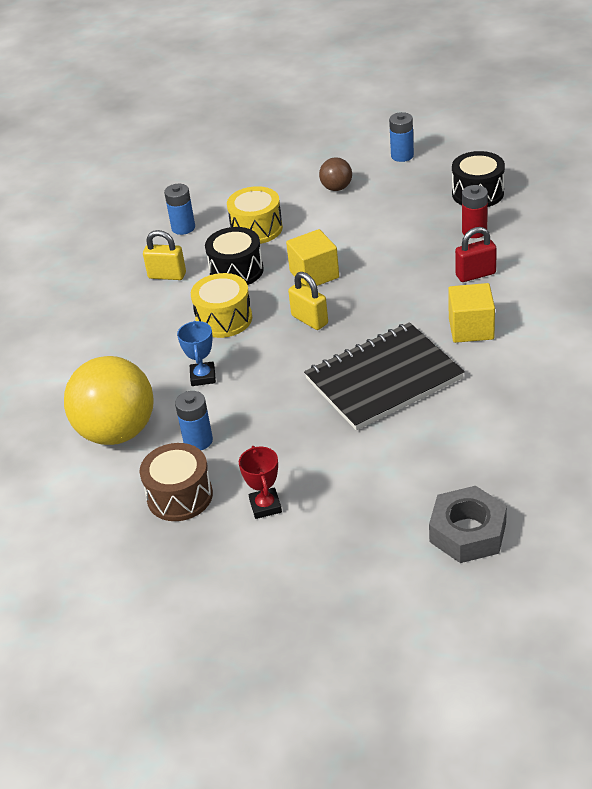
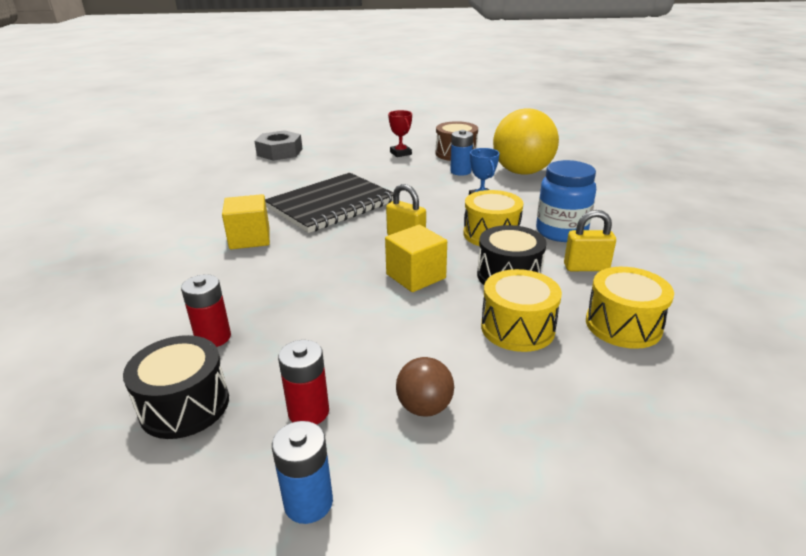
camera: 165 degrees right, 10 degrees down
(154, 318) = (561, 232): none -> blue jar
(183, 228) = (623, 325): blue battery -> yellow drum
(403, 188) = (308, 412): none -> red battery
(475, 274) = (230, 284): red padlock -> none

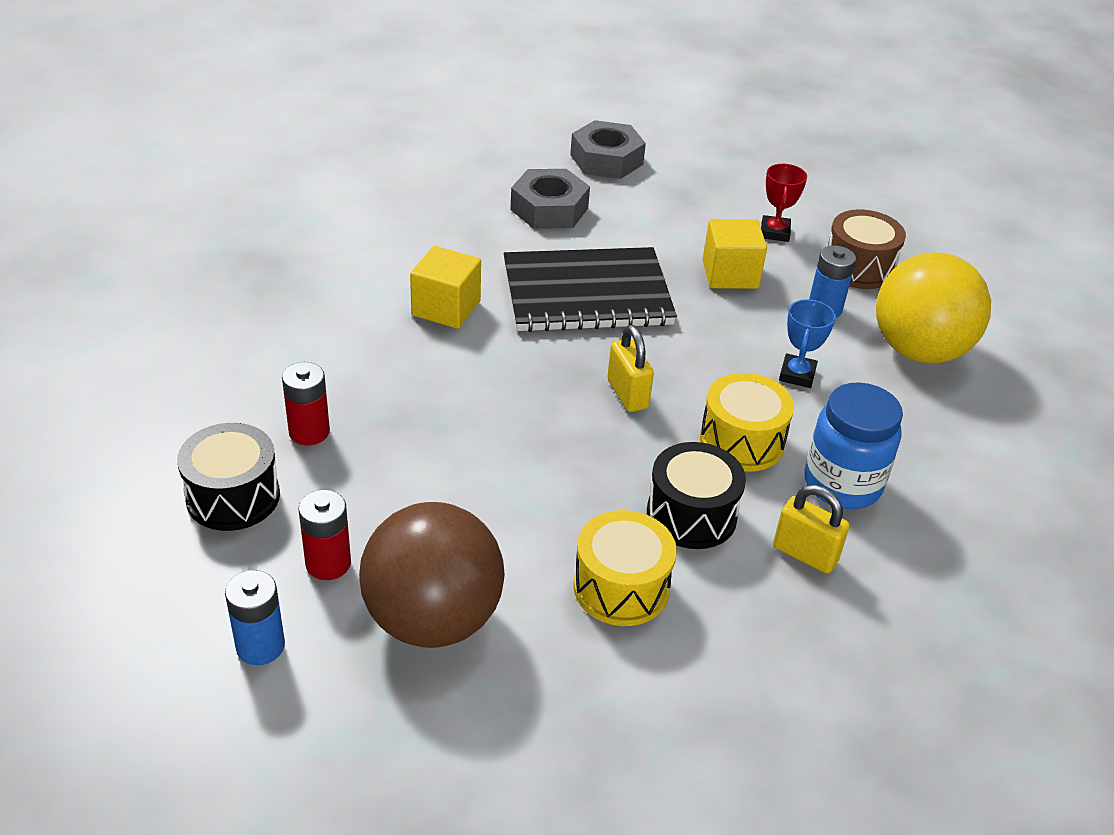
camera: 30 degrees right, 10 degrees up
(268, 178) = (549, 209): none -> grey nut
(416, 276) = (580, 459): yellow cube -> yellow cube (730, 274)
(424, 407) = (433, 619): brown ball -> brown ball, size x2.14
(623, 325) = (748, 651): yellow drum -> none

